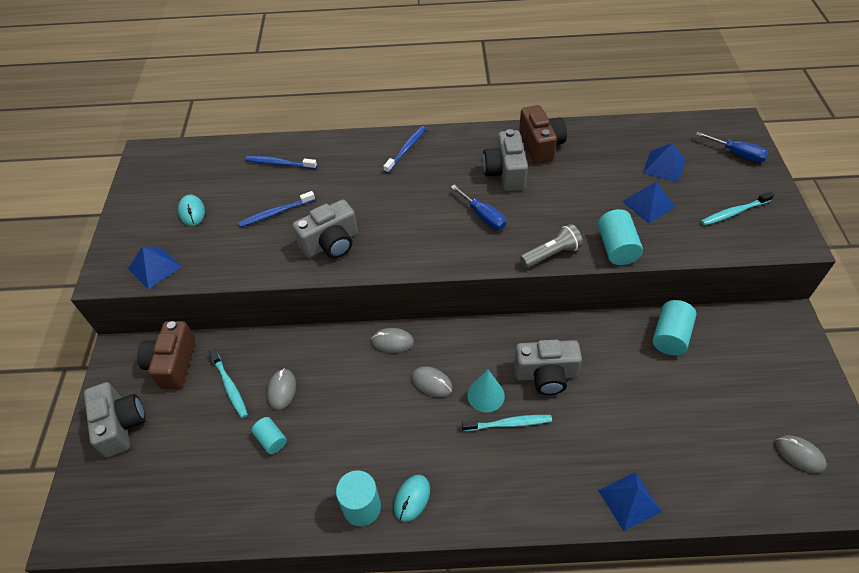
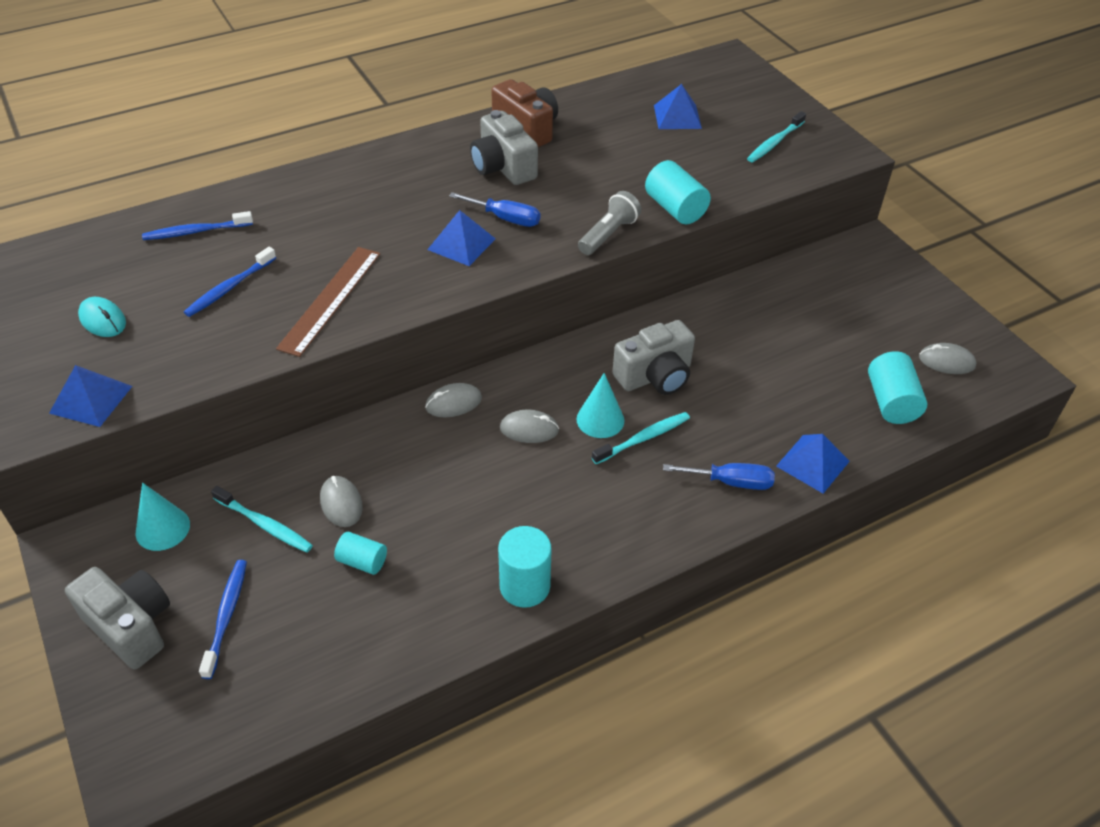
camera: 30 degrees left, 5 degrees down
(173, 364) = (162, 528): brown camera -> turquoise cone
(331, 243) = (330, 299): grey camera -> brown ruler
(406, 149) = (362, 173): blue toothbrush -> blue toothbrush (226, 616)
(412, 498) = (579, 554): turquoise mouse -> none
(648, 204) = (683, 157): blue pyramid -> blue pyramid (461, 244)
(670, 336) = (764, 296): turquoise cylinder -> turquoise cylinder (891, 402)
(737, 154) = (746, 87): blue screwdriver -> blue screwdriver (731, 482)

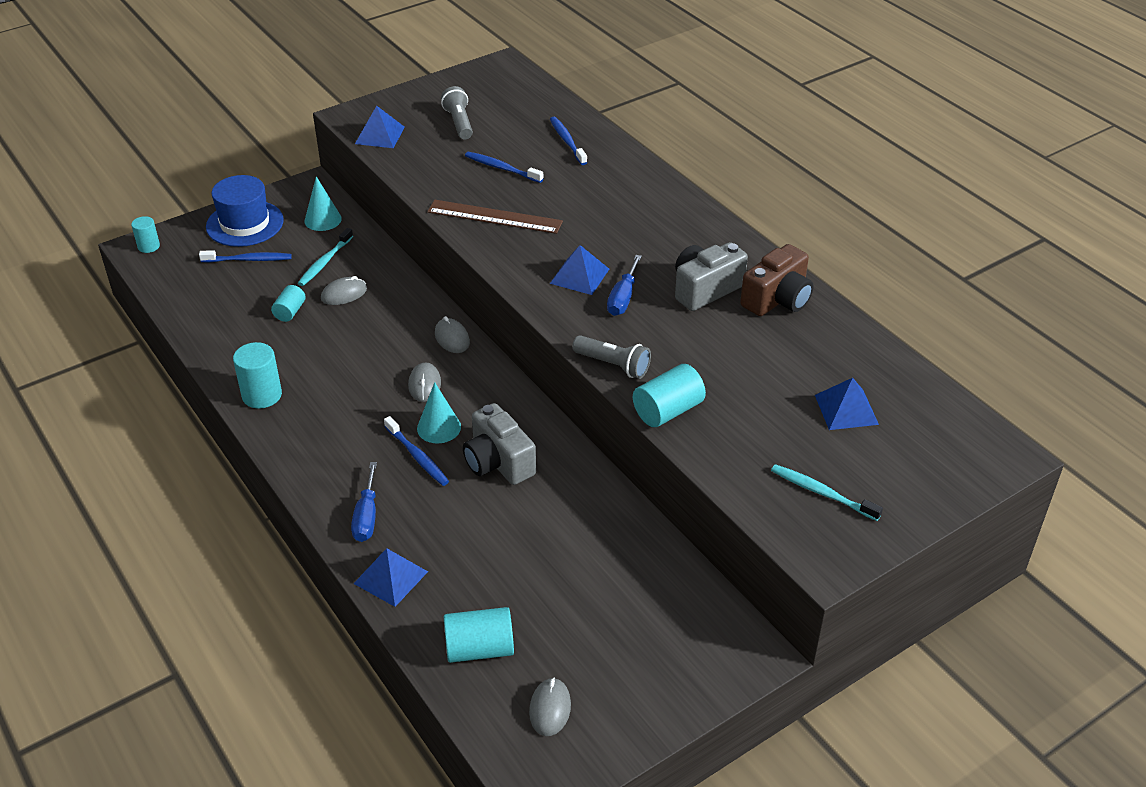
camera: 85 degrees right, 5 degrees down
(103, 320) = (459, 123): turquoise mouse -> grey flashlight
(131, 626) = (245, 223): grey camera -> blue hat
(138, 761) = (148, 246): none -> turquoise cylinder
(643, 438) = (417, 456): turquoise toothbrush -> blue toothbrush

